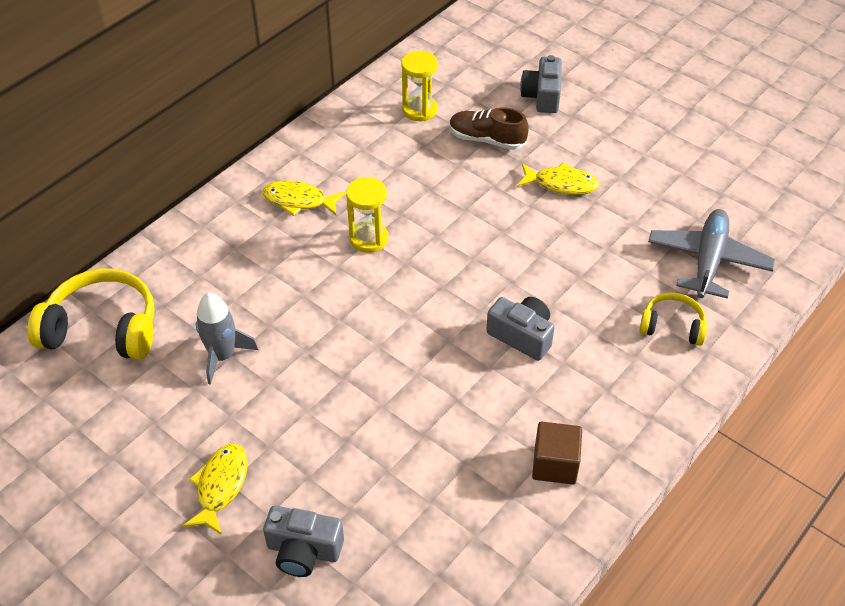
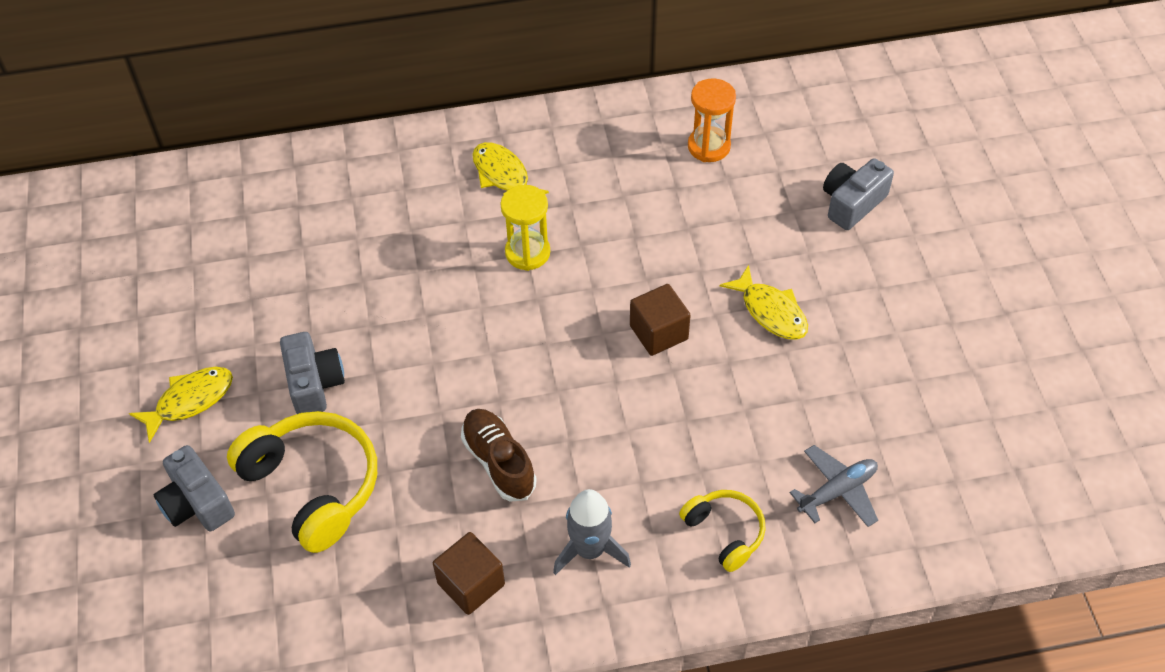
camera: 40 degrees right, 5 degrees up
(102, 329) = (233, 198): yellow headphones -> yellow headphones (313, 486)
(222, 356) = (299, 285): grey rocket -> grey rocket (589, 550)
(419, 110) = (709, 146): yellow hourglass -> orange hourglass
(487, 139) = (744, 218): brown shoe -> brown shoe (499, 462)
(507, 236) = (658, 332): none -> brown cube
(522, 336) = (569, 441): grey camera -> grey camera (314, 383)
(708, 261) = (837, 491): grey plane -> grey plane, size x0.64

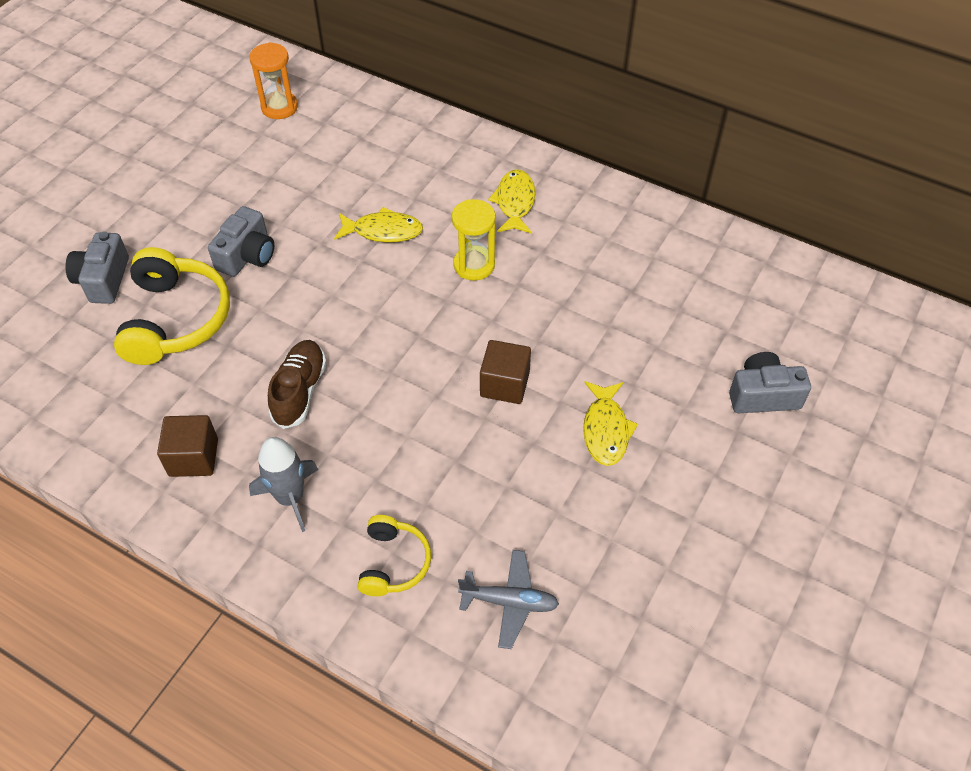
camera: 40 degrees right, 0 degrees up
(190, 401) = (168, 215): yellow fish -> yellow fish (383, 231)
(709, 146) = (690, 278): orange hourglass -> orange hourglass (279, 107)

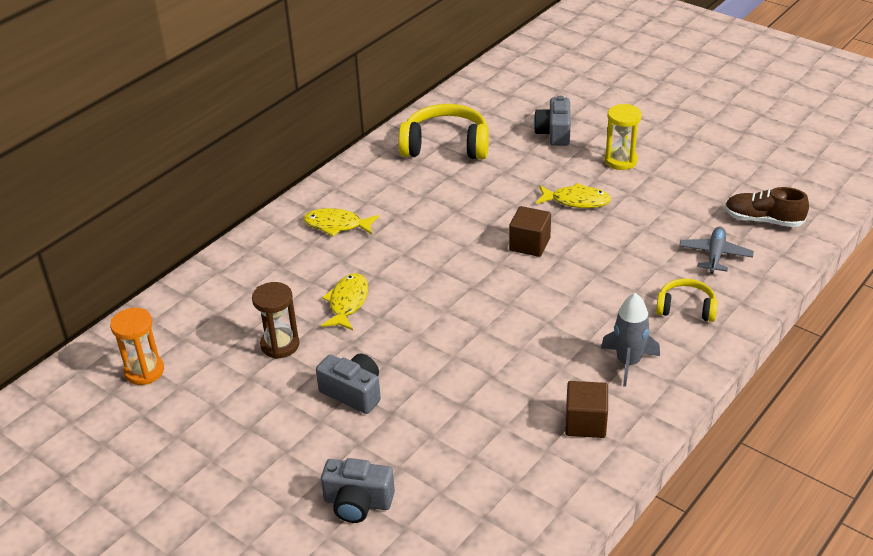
camera: 80 degrees left, 15 degrees down
(175, 319) = (424, 442): yellow headphones -> yellow headphones (446, 146)
(299, 391) = (522, 357): brown shoe -> brown shoe (763, 220)
(316, 190) = (280, 345): none -> brown hourglass
(474, 265) = (403, 252): yellow hourglass -> yellow hourglass (620, 161)

